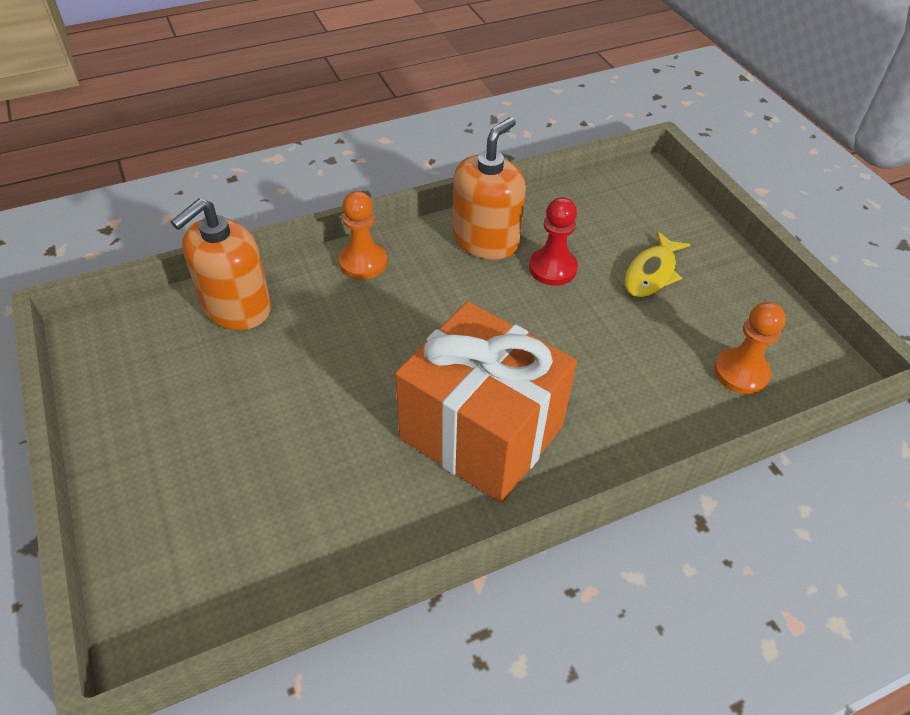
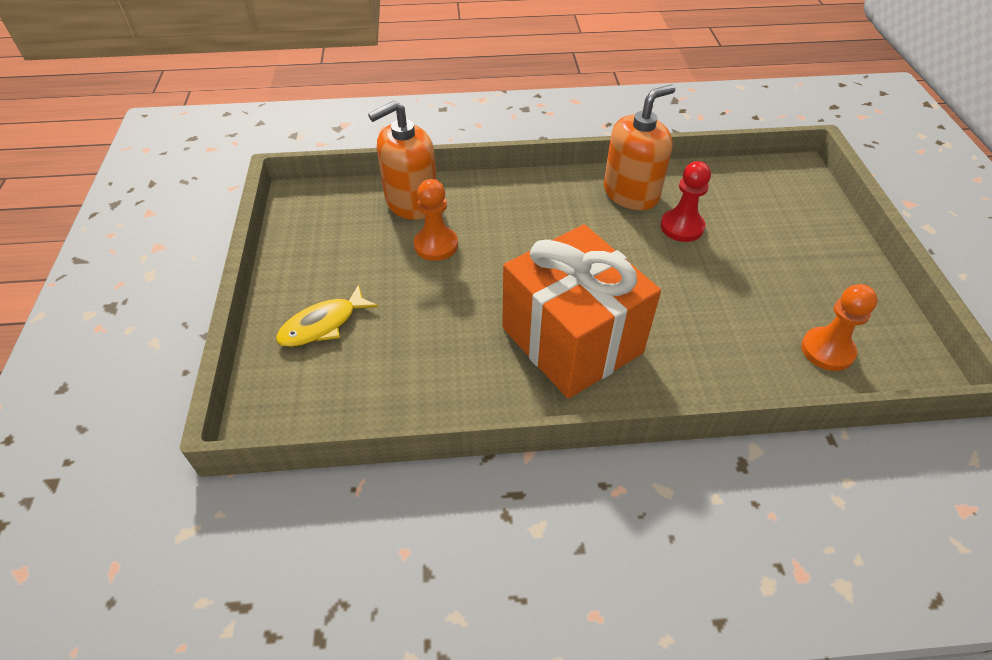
camera: 20 degrees right, 0 degrees up
(363, 262) = (522, 189): orange pawn -> orange pawn (436, 245)
(651, 273) = (772, 250): yellow fish -> yellow fish (323, 325)

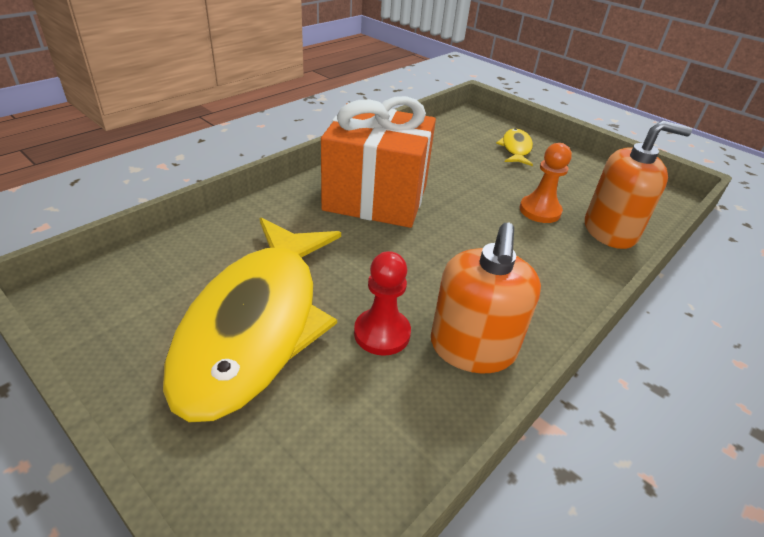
camera: 135 degrees right, 10 degrees down
(411, 202) = (610, 231): orange soap dispenser -> orange soap dispenser turned 75 degrees clockwise
(768, 274) = (256, 324): none -> yellow fish
(827, 350) = (169, 275): orange pawn -> none

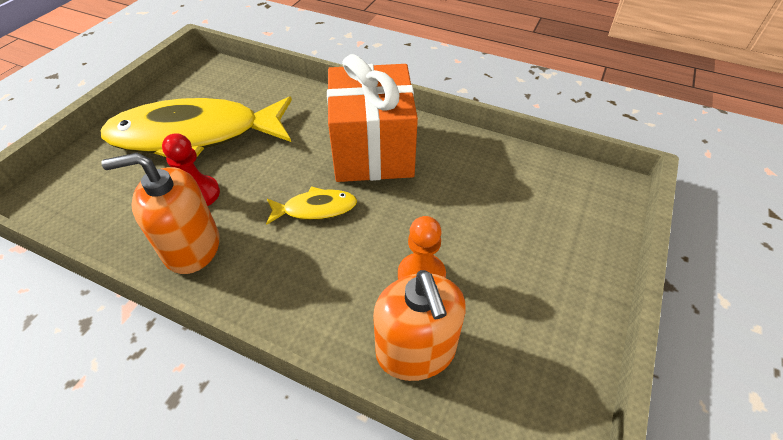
camera: 75 degrees right, 10 degrees up
(515, 149) = (558, 239): yellow fish -> yellow fish (315, 209)

